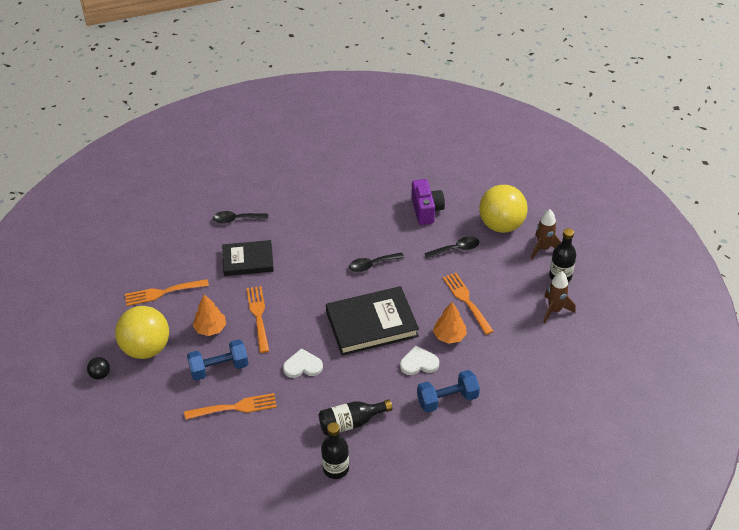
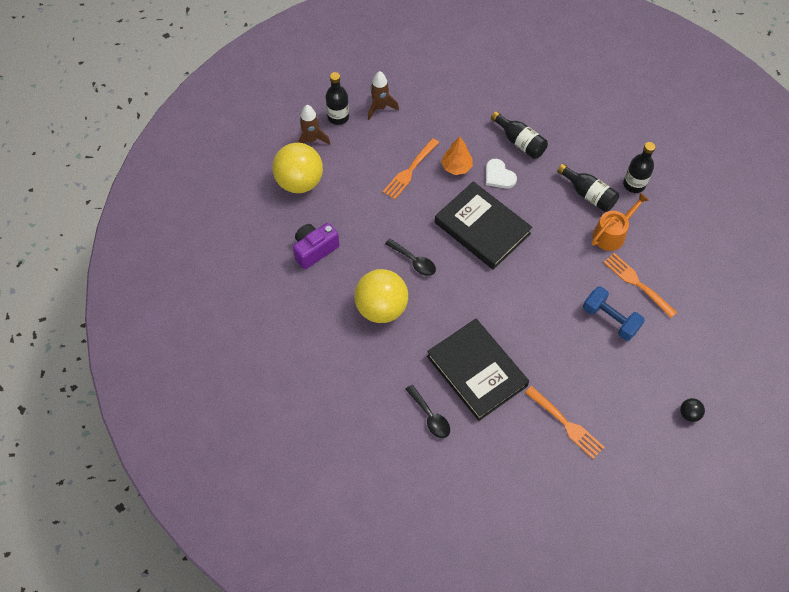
camera: 120 degrees left, 15 degrees up
(146, 348) = (635, 394): yellow ball -> yellow ball (381, 308)
(210, 328) = (576, 353): orange tree -> none
(248, 260) = (477, 371): black book -> black book, size x1.53
(258, 316) = (535, 321): orange fork -> none
(296, 417) = (612, 234): none -> orange watering can
(302, 366) = (561, 256): white heart -> none
(447, 399) = (520, 142): blue dumbbell -> black bottle
(456, 249) = (352, 204): black spoon -> none

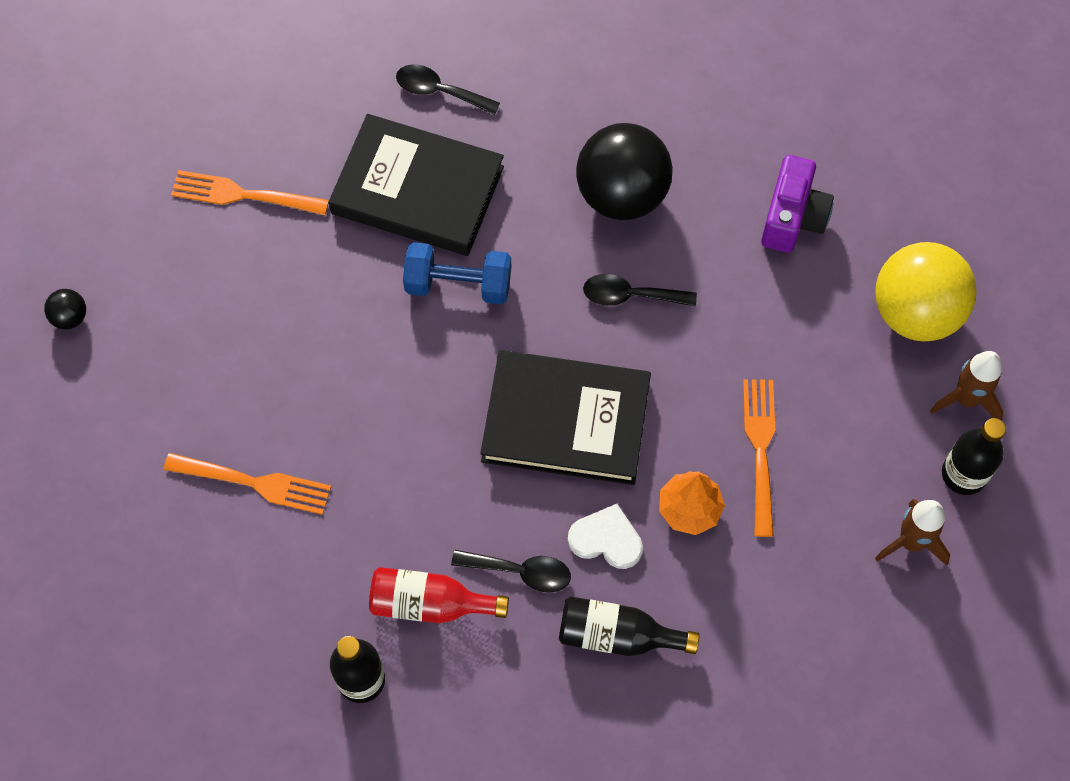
camera: 145 degrees right, 5 degrees up
(381, 308) = (622, 194): yellow ball -> black ball
(542, 184) = (521, 572): none -> black spoon
(588, 194) = (429, 603): black bottle -> red bottle
(610, 319) = (265, 393): blue dumbbell -> blue dumbbell (458, 284)
(612, 234) = (345, 550): orange watering can -> none

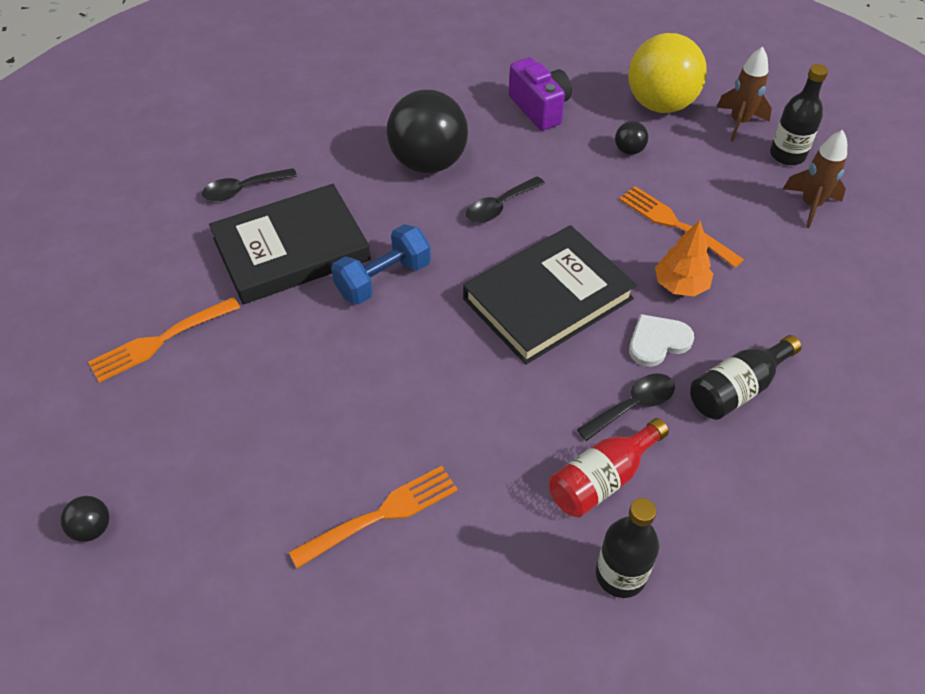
camera: 45 degrees left, 15 degrees down
(818, 337) = (629, 150): none -> black ball

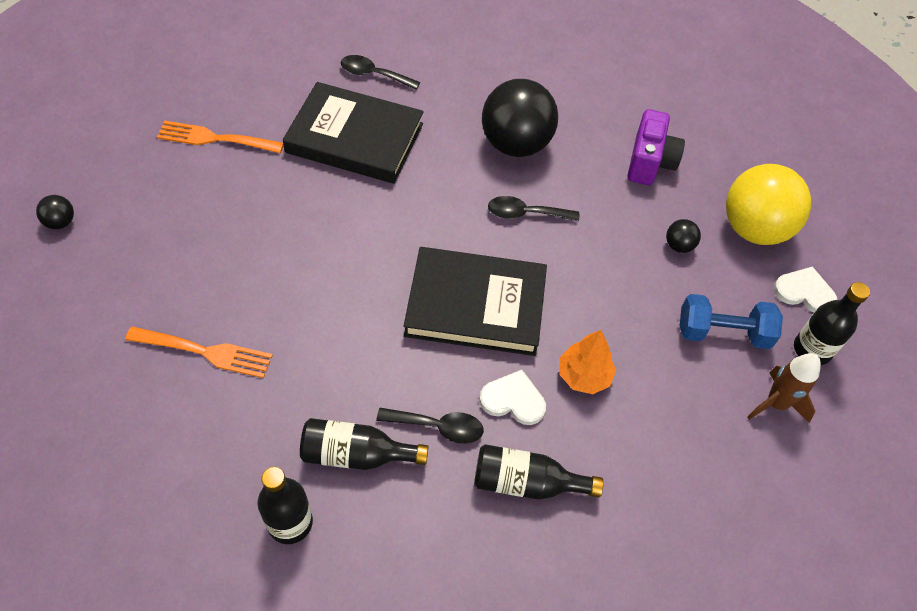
camera: 40 degrees right, 5 degrees up
(383, 279) = (386, 203): blue dumbbell -> blue dumbbell (723, 333)
(602, 479) = (356, 454): red bottle -> black bottle
(675, 224) = (640, 329): orange fork -> none
(739, 122) = (804, 292): brown rocket -> white heart

